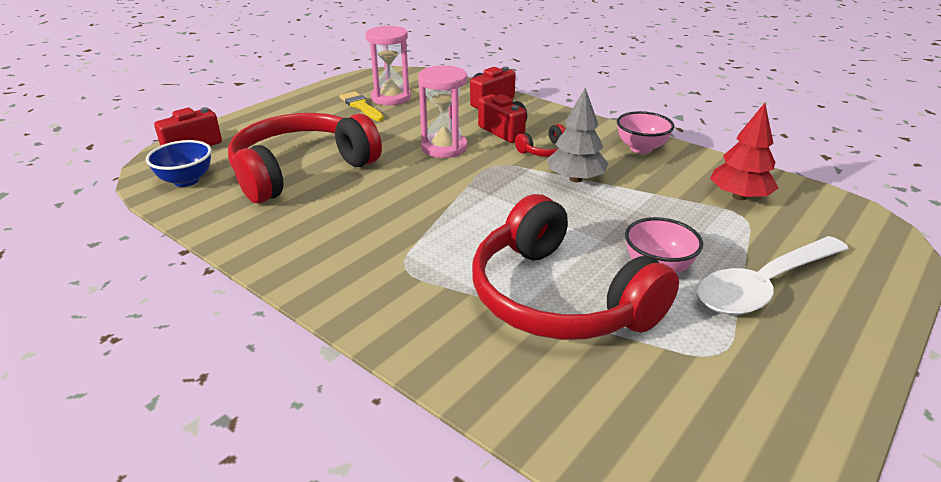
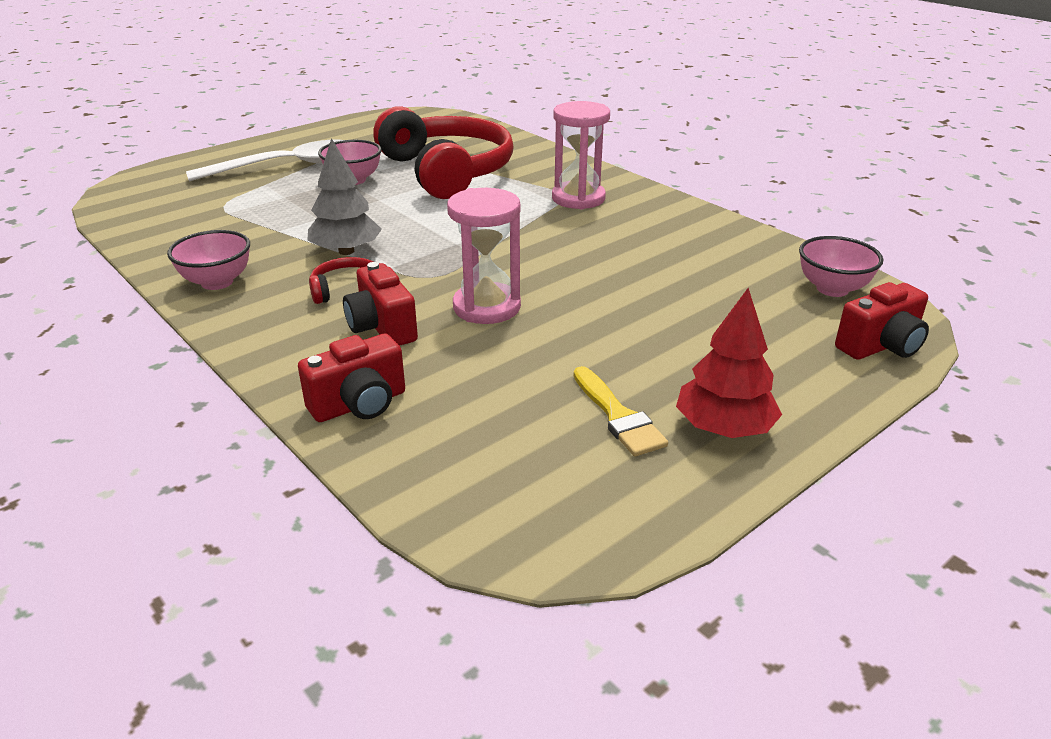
camera: 170 degrees left, 0 degrees up
(186, 181) = (832, 289): blue bowl -> pink bowl
(301, 170) = (686, 290): red headphones -> none
(391, 98) = (555, 437): pink hourglass -> pink hourglass (578, 198)
(739, 196) = (196, 220): red tree -> red tree (724, 428)

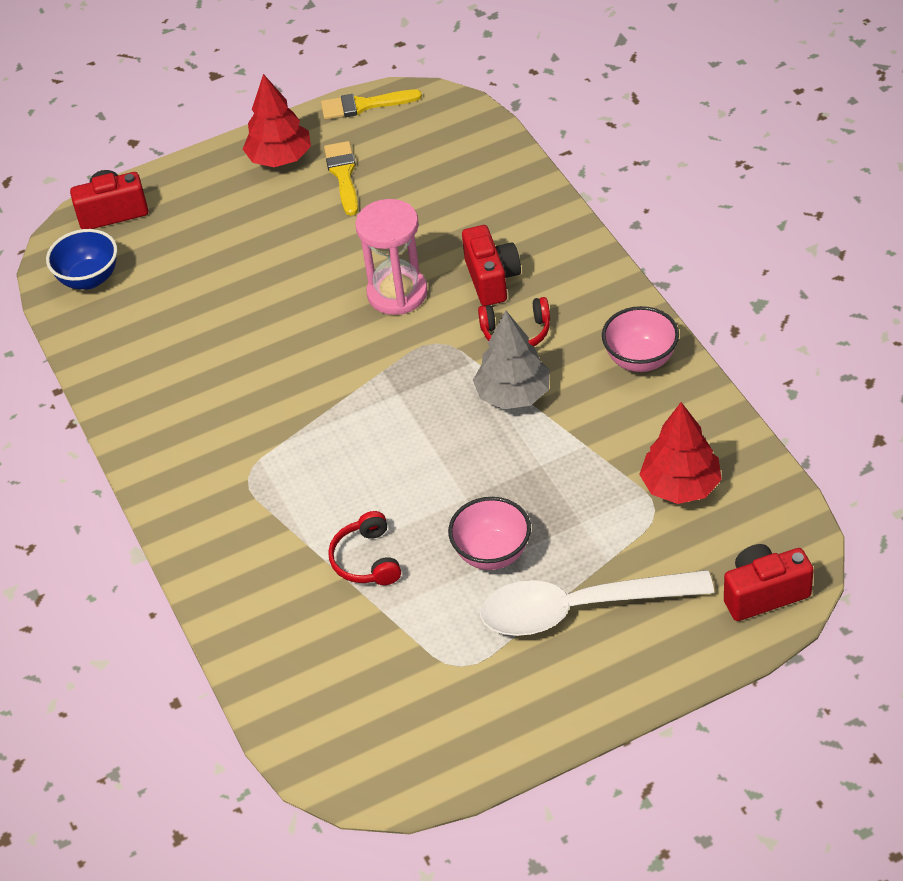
camera: 160 degrees left, 15 degrees up
(198, 217) = (680, 486): none -> red tree
(359, 404) = (518, 204): red camera -> red camera (764, 594)
(447, 171) = (366, 560): red headphones -> red headphones, size x0.41
(578, 198) = (231, 466): pink hourglass -> none
(648, 525) = (364, 105): none -> yellow brush
(832, 289) = (89, 279): pink bowl -> blue bowl

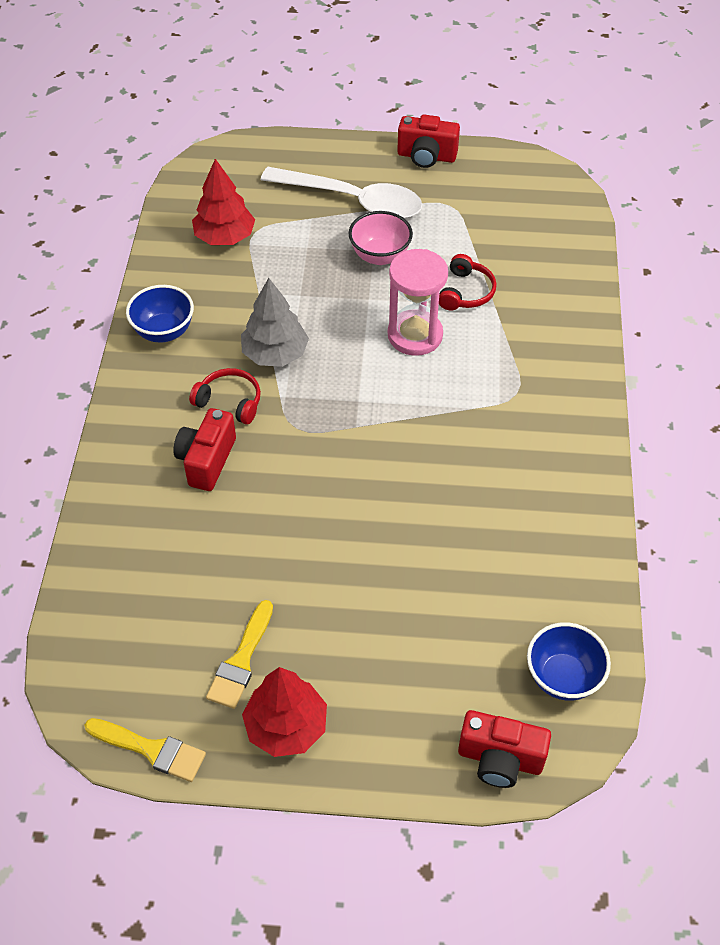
camera: 155 degrees left, 5 degrees up
(397, 293) = (292, 491): pink hourglass -> pink hourglass (415, 335)
(640, 360) = (164, 331): pink bowl -> blue bowl
(764, 594) = (239, 159): red camera -> red camera (426, 156)

